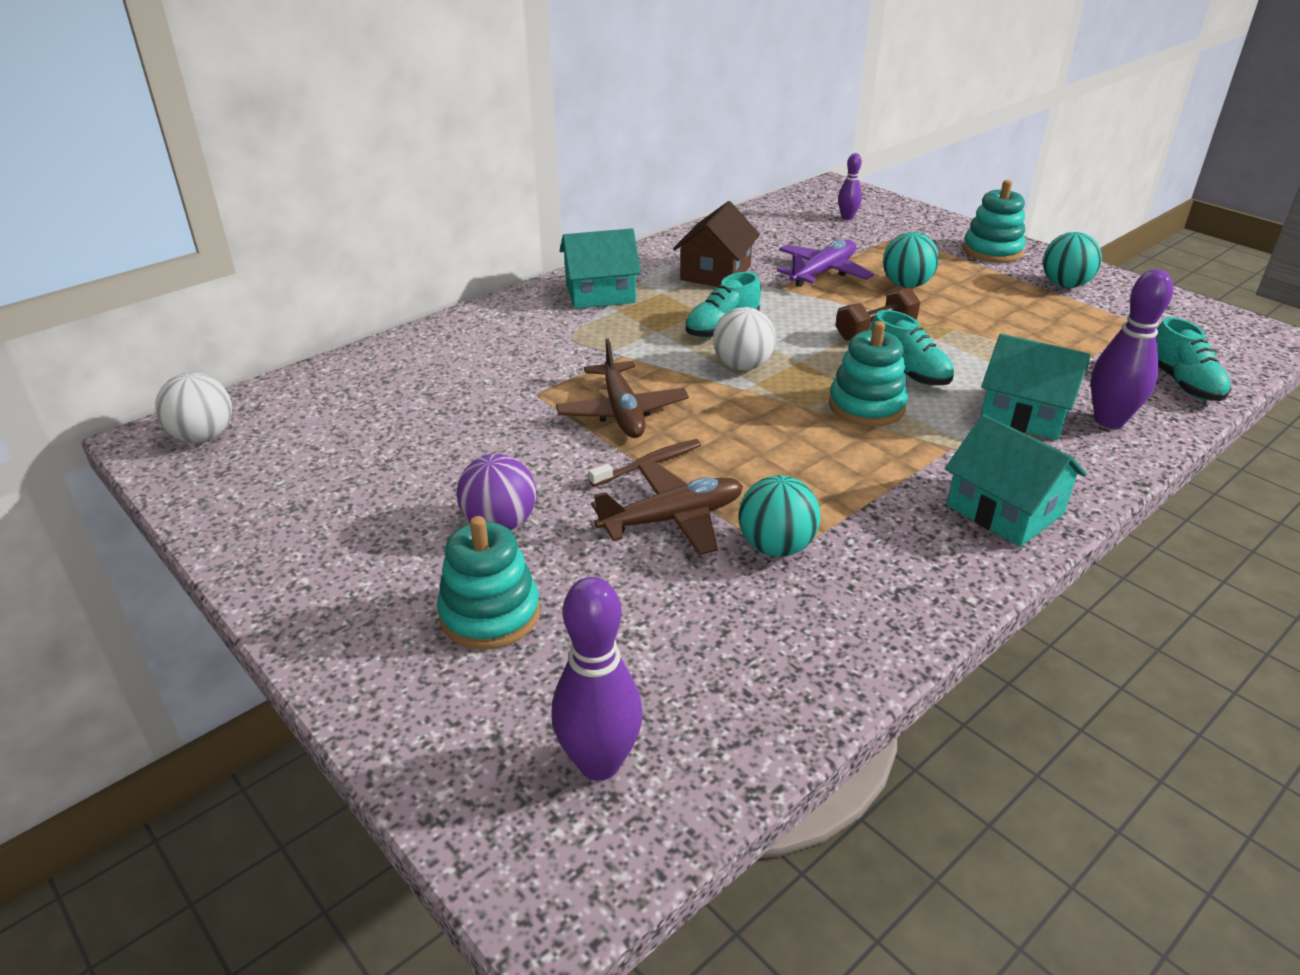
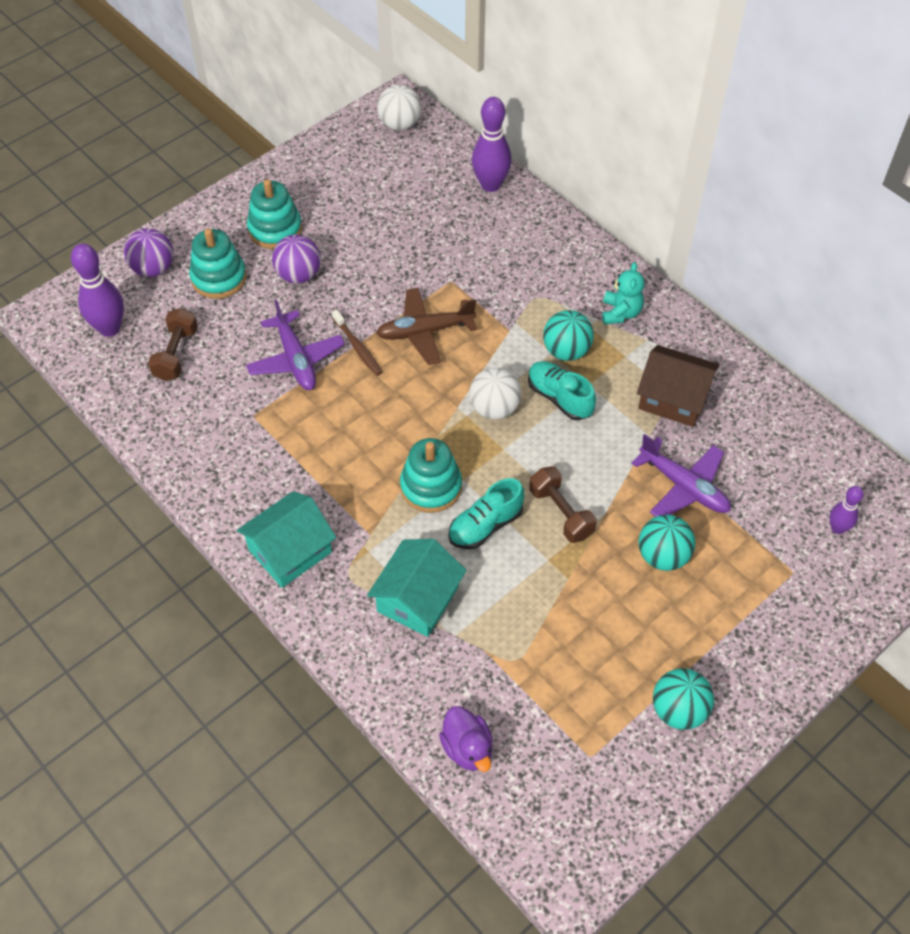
camera: 90 degrees right, 20 degrees up
(448, 709) = (153, 268): none -> purple ball
(600, 293) = (620, 313): turquoise house -> turquoise teddy bear
(664, 656) = (176, 354): none -> brown dumbbell
(672, 519) = (296, 359): brown plane -> purple plane
(776, 546) = (263, 412): turquoise ball -> turquoise ball (566, 351)
(992, 251) = (762, 659): turquoise stacking toy -> turquoise stacking toy (275, 229)
(1109, 420) = (406, 661): purple bowling pin -> purple bowling pin (490, 185)
(1183, 384) = (467, 748): turquoise shoe -> purple duck

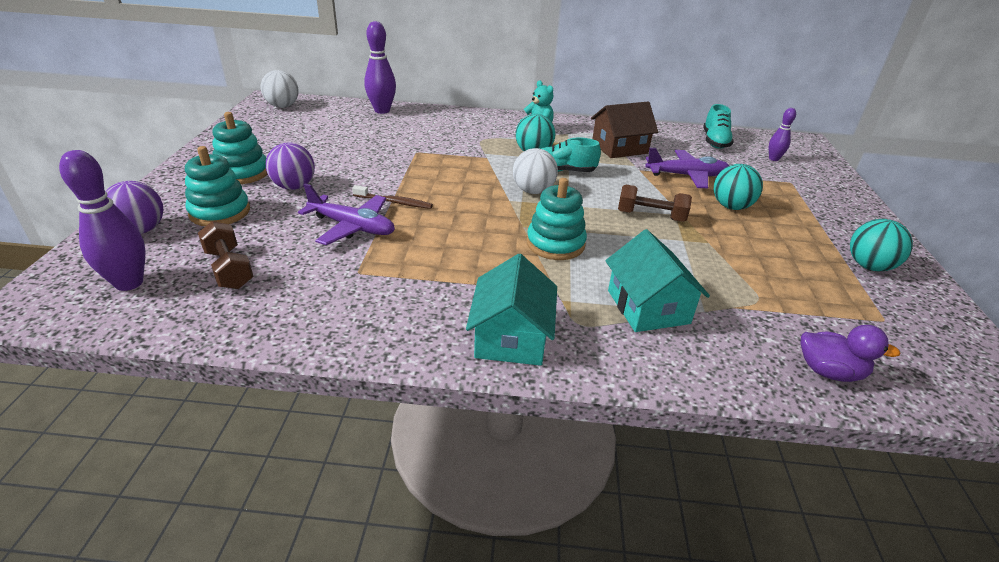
camera: 45 degrees left, 20 degrees down
(425, 331) = (432, 177): brown plane -> none
(485, 525) = (621, 244): turquoise shoe -> turquoise shoe (715, 141)

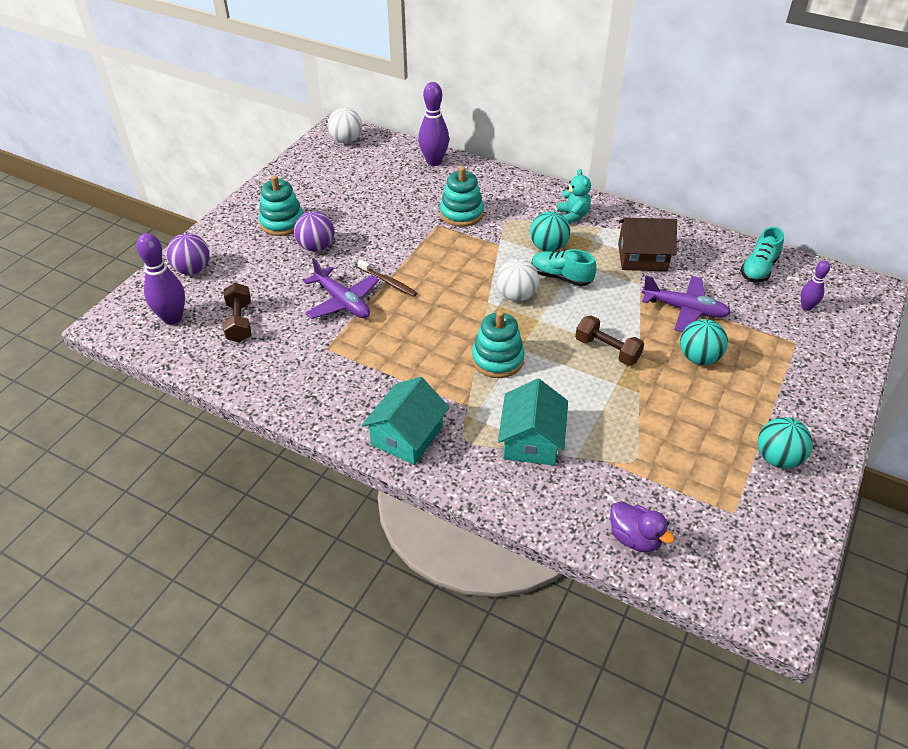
camera: 25 degrees right, 10 degrees up
(220, 212) = (251, 263): turquoise stacking toy -> turquoise stacking toy (461, 213)

